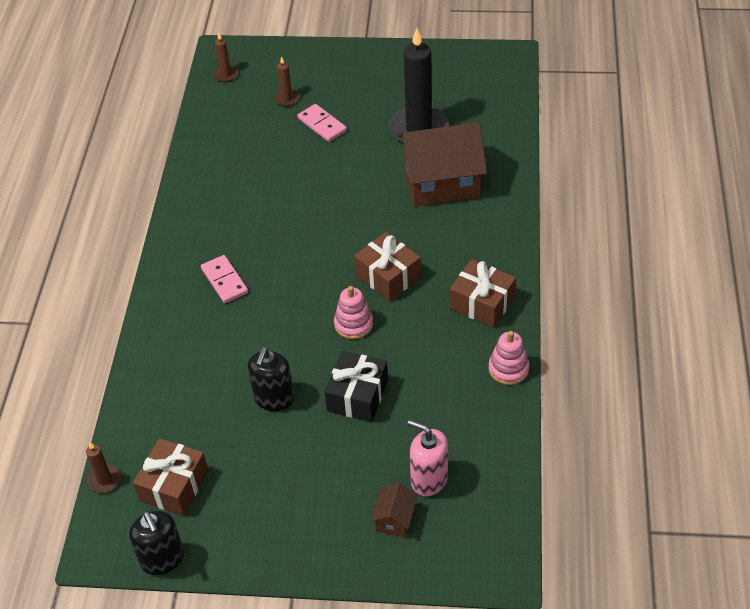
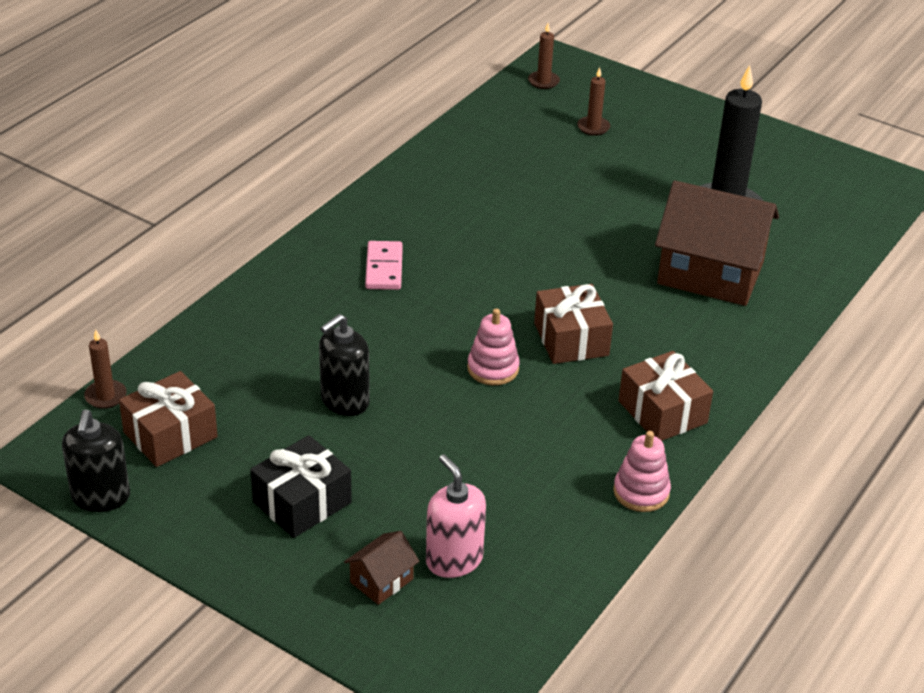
camera: 25 degrees right, 10 degrees down
(322, 125) = (613, 166): pink domino -> none
(357, 396) = (440, 440): black gift -> black gift (302, 502)

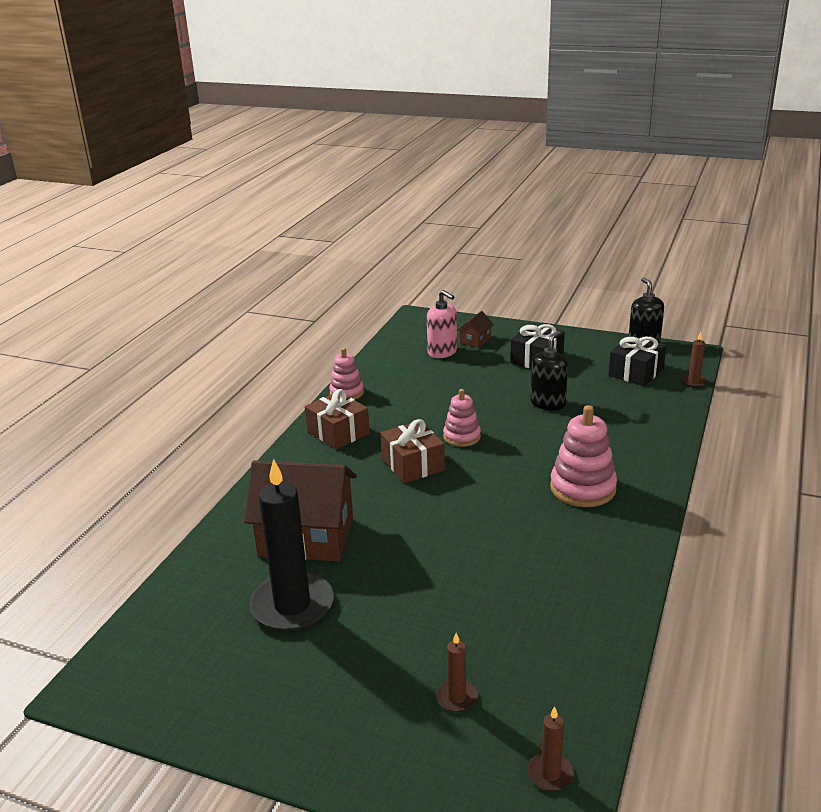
camera: 170 degrees right, 10 degrees down
(170, 435) = (636, 372): brown gift -> black gift
(384, 268) = (583, 488): pink domino -> pink stacking toy

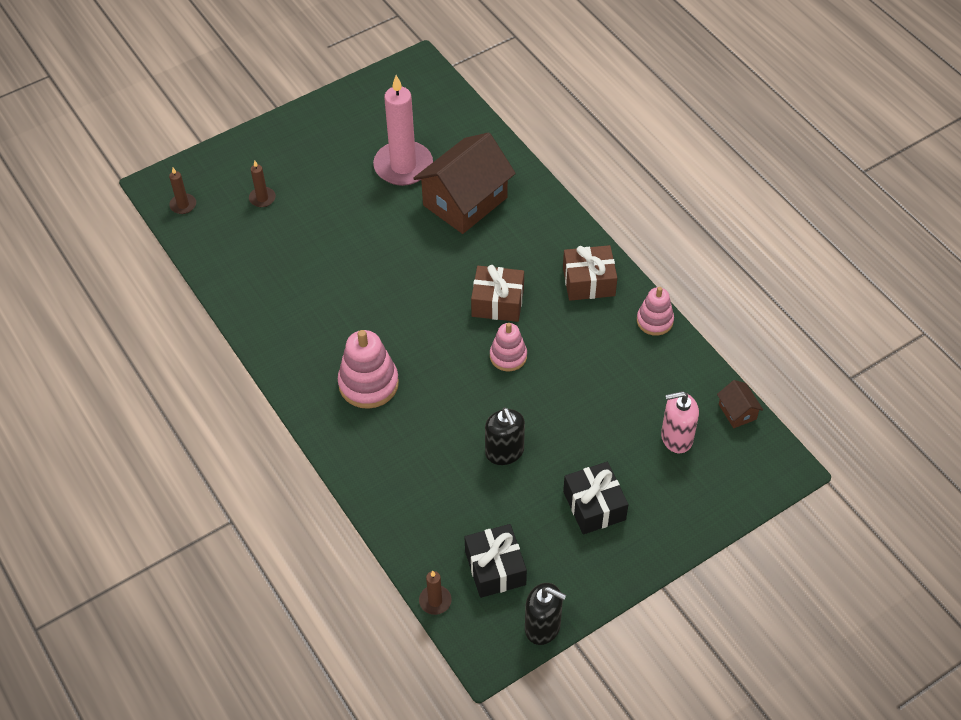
camera: 125 degrees right, 25 degrees up
(292, 605) = (403, 166): black candle -> pink candle
(475, 340) = (680, 482): brown house -> brown house (737, 412)

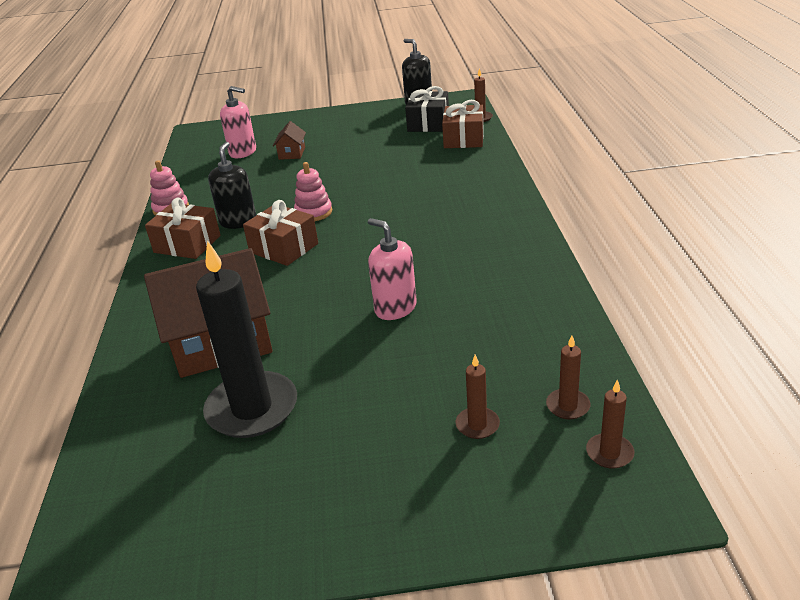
camera: 150 degrees left, 20 degrees down
(213, 226) = (568, 406): none -> brown candle
(361, 267) = (395, 308): none -> pink soap dispenser
(368, 384) = (453, 220): pink stacking toy -> none
(403, 166) = (252, 408): pink candle -> black candle
(431, 540) = (464, 139): none -> brown gift
(504, 452) = (372, 165): black soap dispenser -> black soap dispenser (238, 222)
(594, 506) = (335, 135): black gift -> none
(737, 412) = (186, 156): brown house -> brown house (292, 153)

